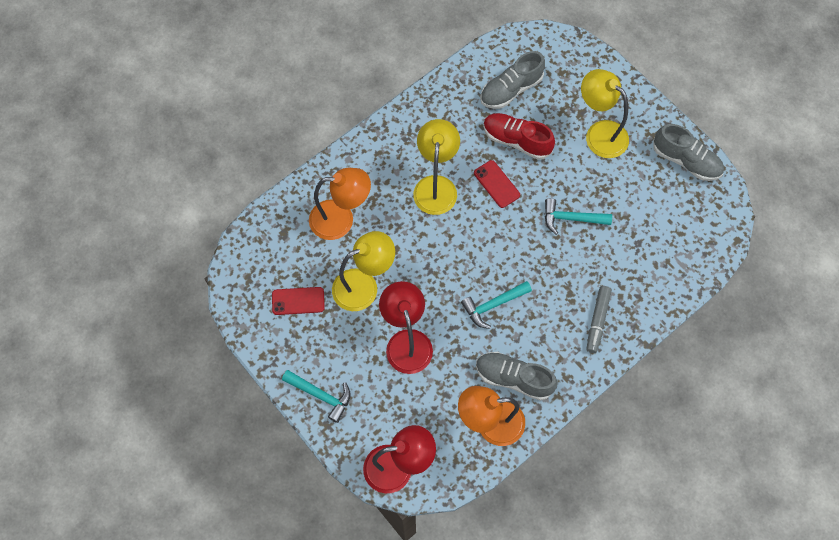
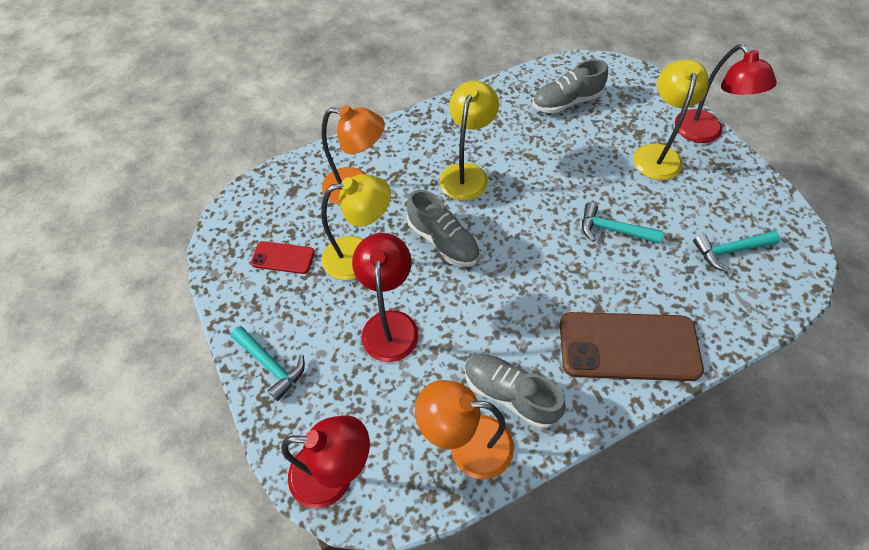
camera: 15 degrees right, 10 degrees down
(493, 305) = (502, 304): turquoise hammer -> turquoise hammer (729, 251)
(496, 184) = (533, 182): red phone -> none
(516, 141) = (563, 146): red shoe -> none
(597, 321) = (628, 346): grey marker -> brown phone
(599, 133) = (657, 154): yellow lamp -> yellow lamp turned 45 degrees clockwise
(638, 103) = (704, 133): none -> red lamp
(686, 161) = (755, 195): grey shoe -> grey shoe (443, 241)

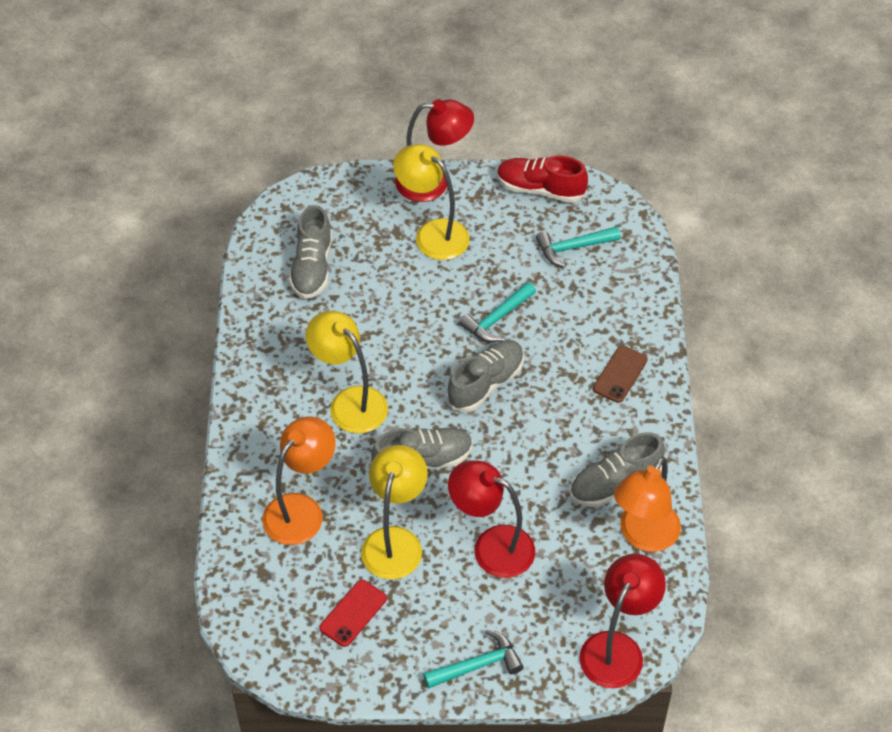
camera: 65 degrees left, 5 degrees down
(544, 250) = (485, 383): none -> grey shoe
(628, 346) = (620, 374): brown phone -> brown phone, size x0.49
(729, 251) = (573, 248): turquoise hammer -> turquoise hammer turned 60 degrees clockwise
(766, 202) = (540, 189): none -> red shoe

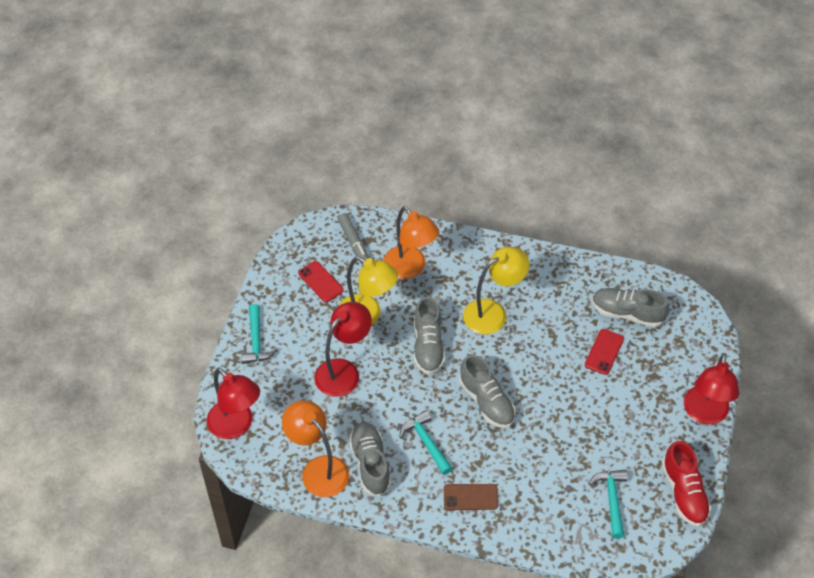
camera: 105 degrees right, 0 degrees up
(272, 590) = (354, 242): none -> grey marker
(376, 281) = (604, 352): none -> red phone
(432, 234) = (647, 400): yellow lamp -> none
(497, 319) = (547, 424): turquoise hammer -> turquoise hammer (426, 442)
(540, 189) = (684, 492): red shoe -> red shoe turned 135 degrees clockwise
(620, 374) = (470, 497): brown phone -> brown phone turned 45 degrees counterclockwise

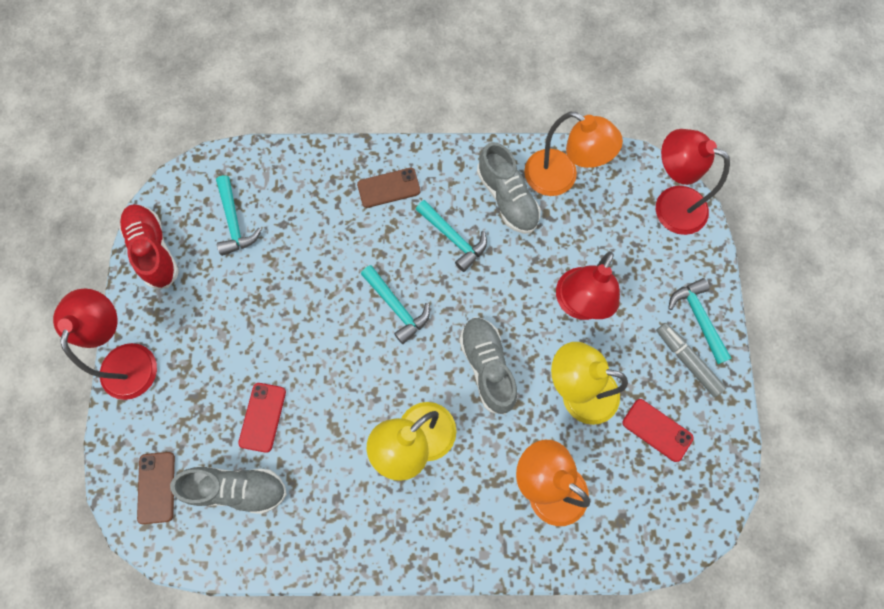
camera: 165 degrees right, 20 degrees up
(354, 242) = (639, 511): grey marker -> grey marker (687, 360)
(486, 401) = (397, 307): grey shoe -> turquoise hammer
(685, 326) = (156, 487): none -> brown phone

